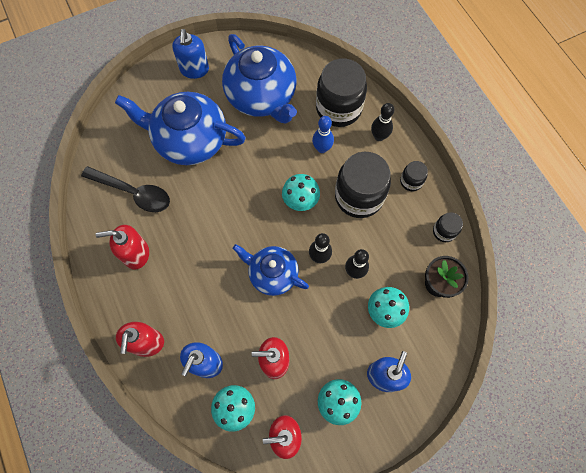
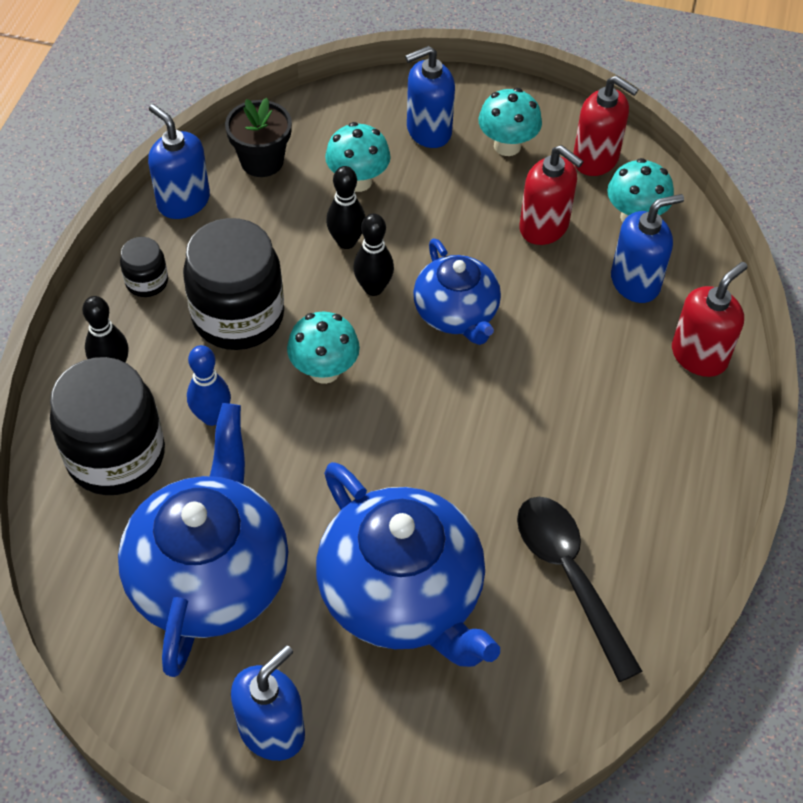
camera: 140 degrees left, 15 degrees down
(136, 254) = (633, 478): red soap dispenser -> none
(444, 231) = (183, 201): black jar -> blue soap dispenser

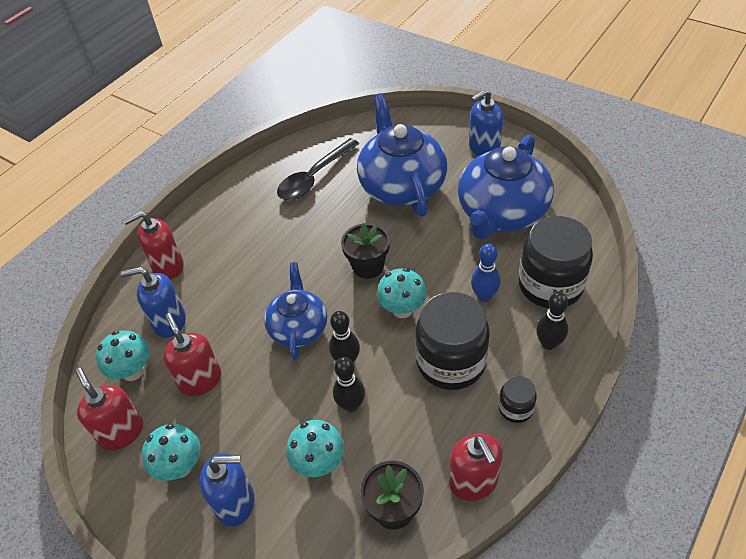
camera: 155 degrees left, 5 degrees down
(183, 201) = (473, 482): blue soap dispenser -> red soap dispenser
(399, 424) = (368, 266): none -> black flower pot
(570, 577) = (314, 177): black spoon -> black spoon turned 45 degrees clockwise

